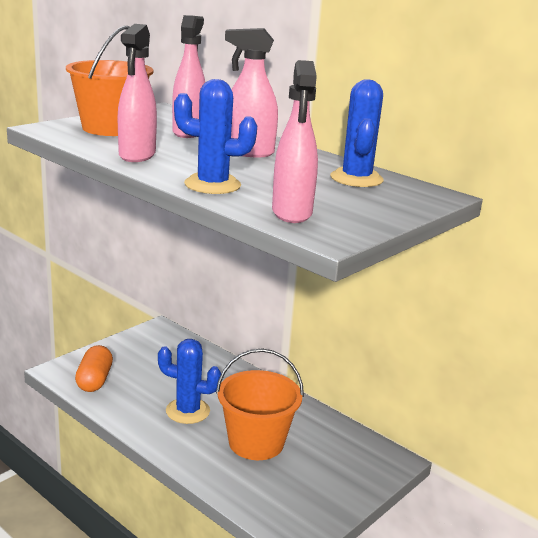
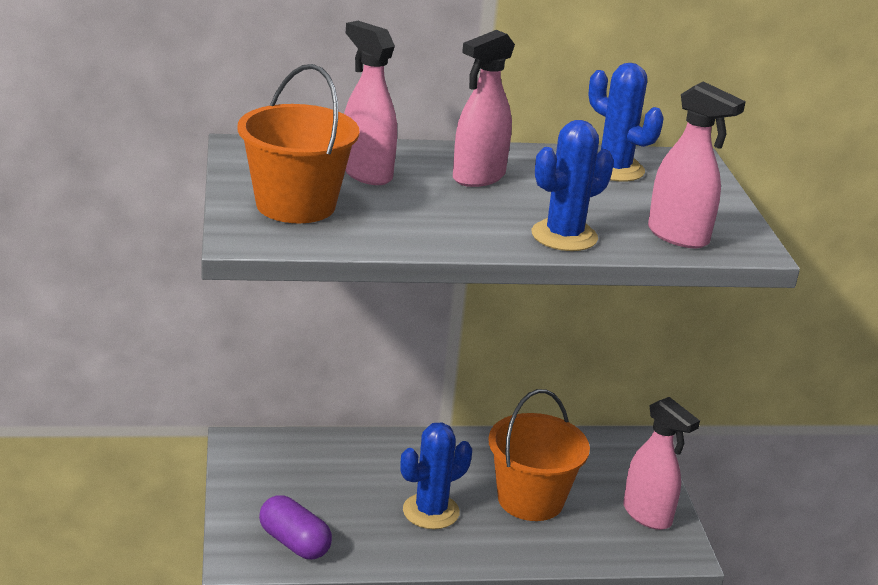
camera: 50 degrees left, 5 degrees up
(94, 380) = (294, 543): orange capsule -> purple capsule
(137, 155) = (423, 232): pink spray bottle -> pink spray bottle (647, 515)

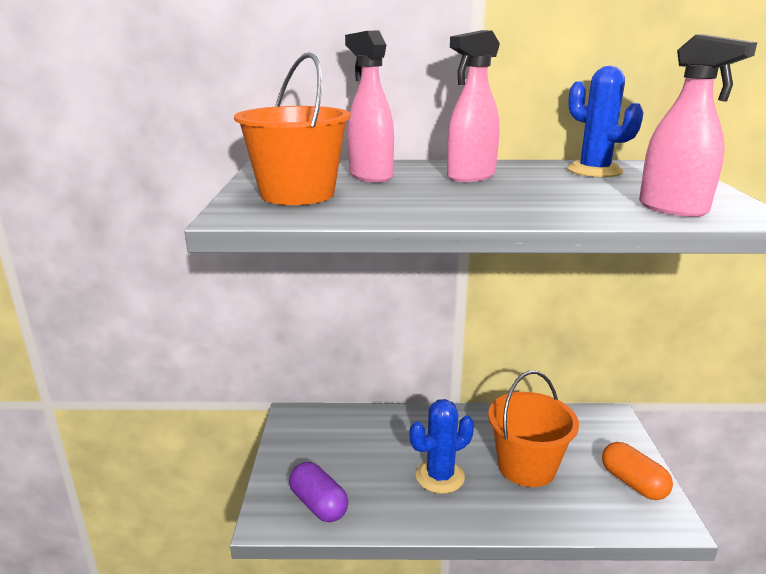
camera: 10 degrees right, 5 degrees down
(564, 236) = (555, 210): blue cactus -> none
(647, 515) = (633, 483): pink spray bottle -> orange capsule

